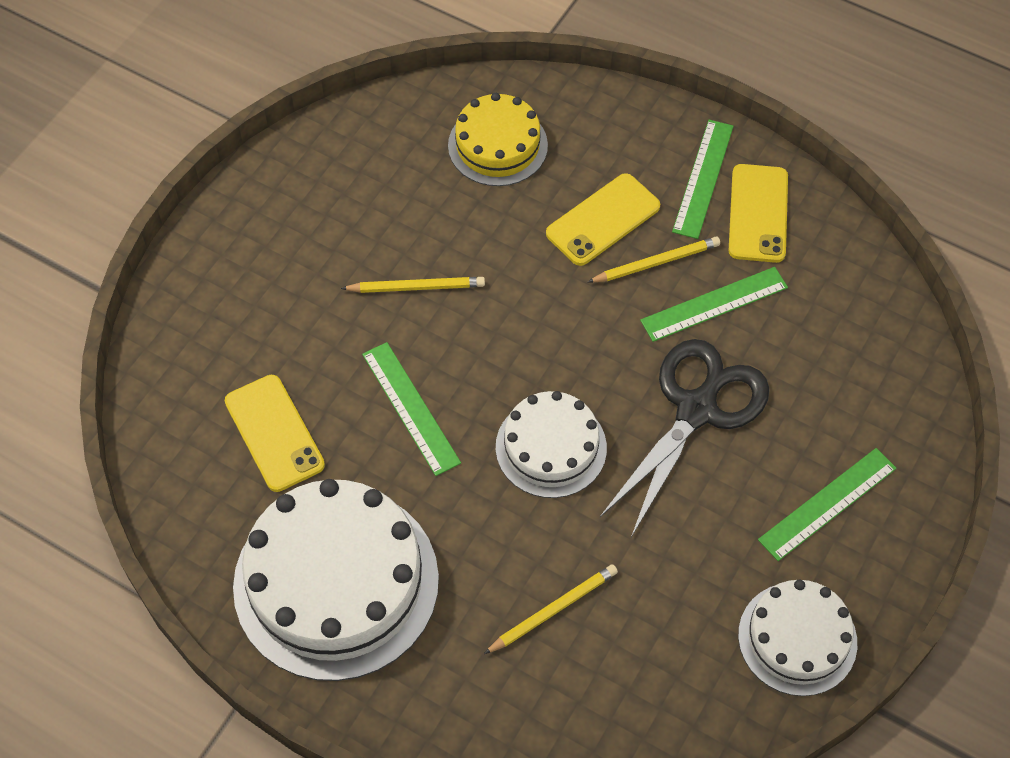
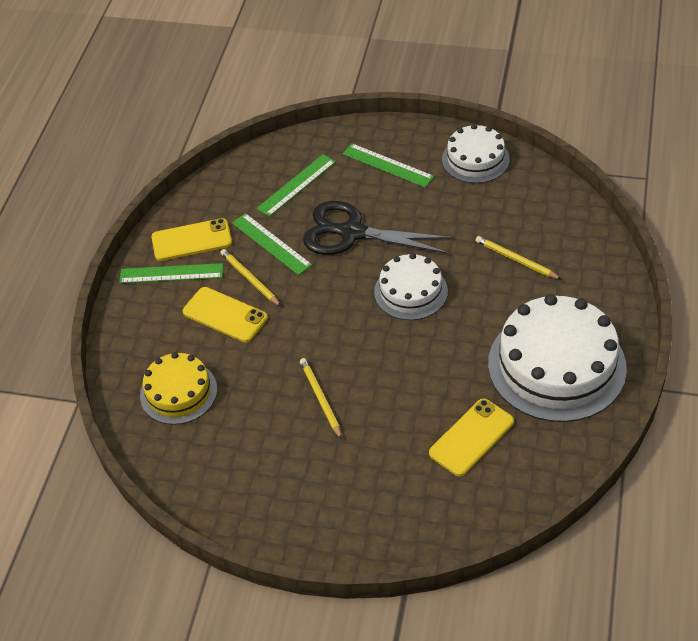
camera: 105 degrees left, 10 degrees down
(411, 408) = (416, 370): green ruler -> green ruler (296, 185)

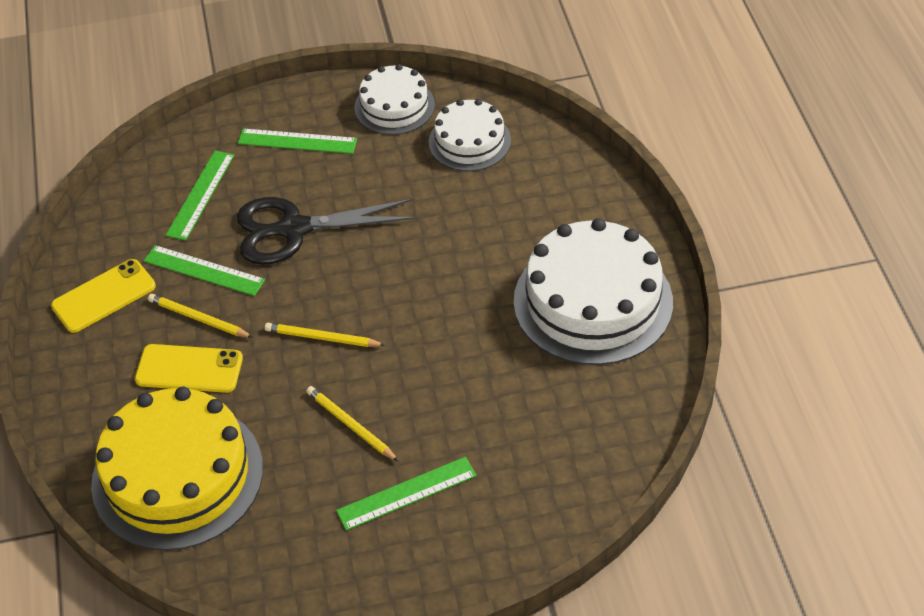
camera: 25 degrees left, 0 degrees up
(171, 273) = (98, 342): green ruler -> green ruler (406, 493)
(178, 392) = (177, 475): yellow cake -> yellow cake, size x1.76
(410, 291) = (394, 273): white cake -> white cake (469, 141)
(471, 437) = (540, 409): yellow phone -> none
(516, 260) = (493, 202): yellow pencil -> yellow pencil (322, 338)

